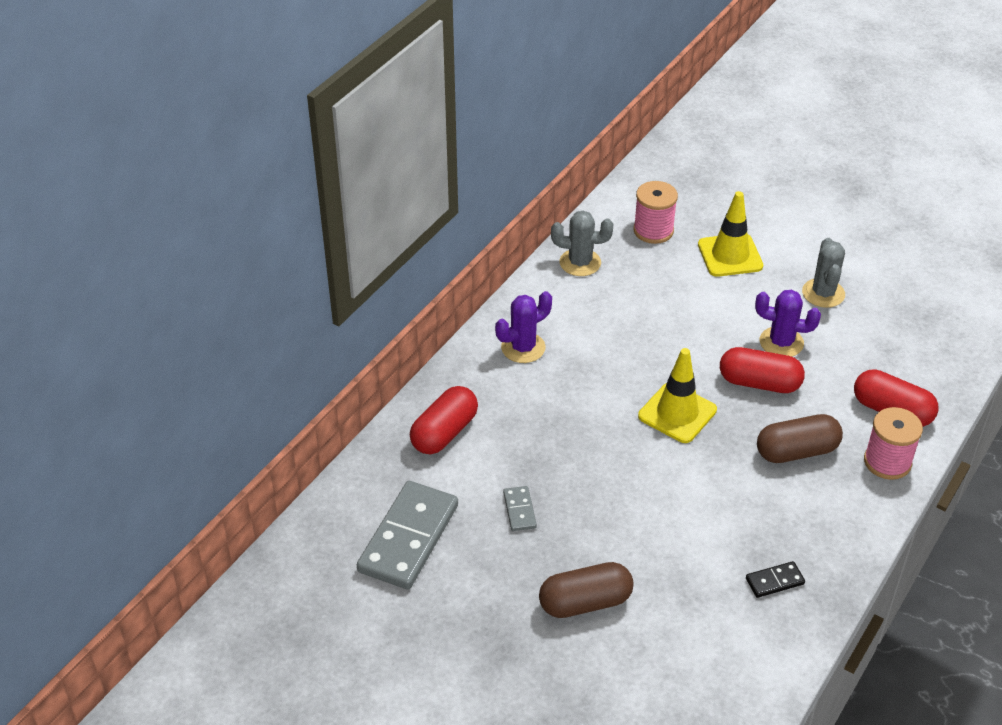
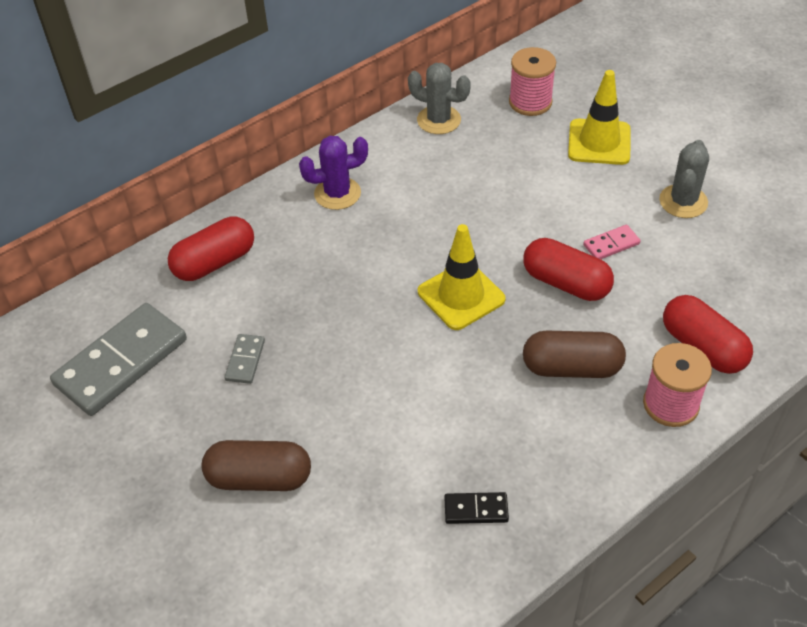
camera: 20 degrees right, 5 degrees up
(781, 342) = (611, 244): purple cactus -> pink domino

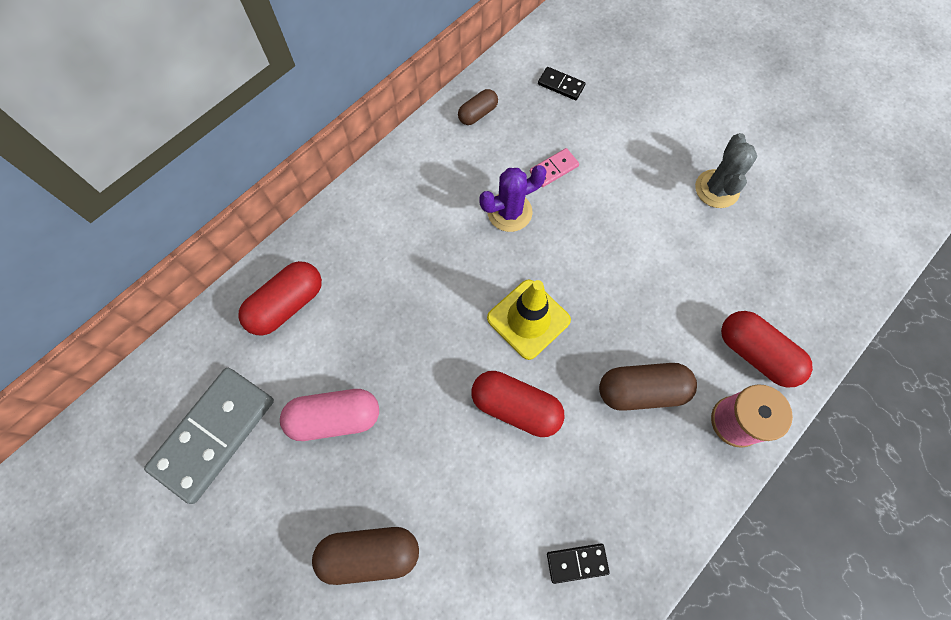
camera: 10 degrees left, 20 degrees up
(245, 360) = (335, 418): grey domino -> pink capsule
(337, 193) = (393, 210): purple cactus -> purple cactus (509, 212)
(439, 120) = (478, 114): grey cactus -> brown capsule
(530, 102) = (561, 85): pink spool -> black domino
(566, 283) = (623, 294): red capsule -> red capsule (516, 407)
(599, 142) = (631, 127): yellow traffic cone -> none
(611, 244) = (658, 245): pink domino -> pink domino (554, 169)

